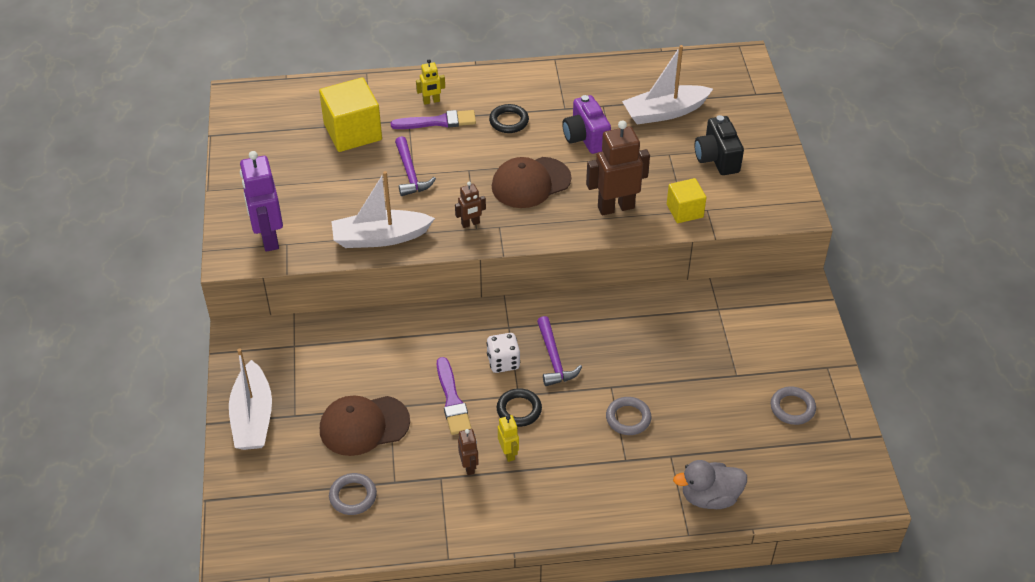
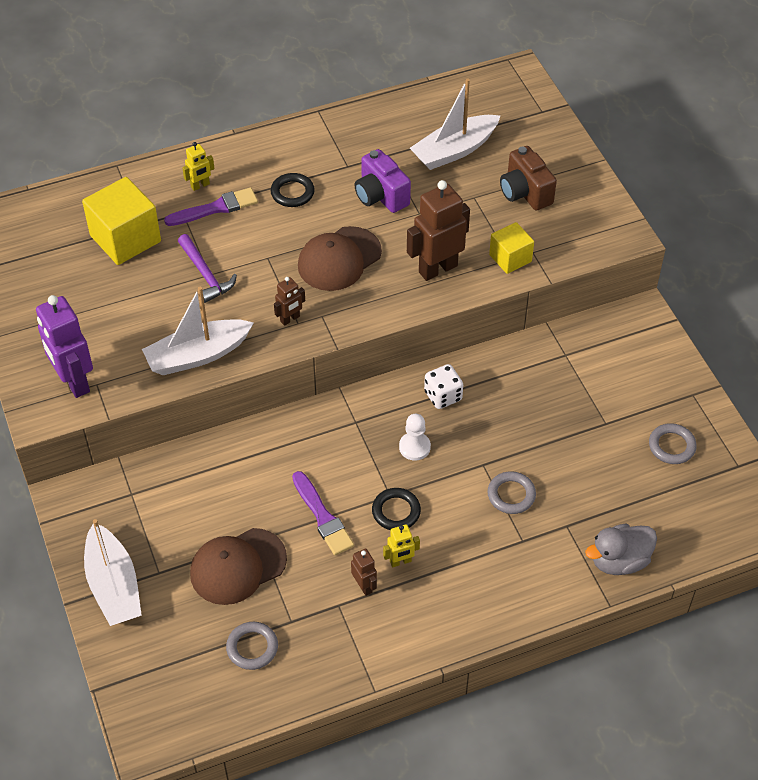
camera: 15 degrees left, 5 degrees up
(503, 362) = (362, 462): white dice -> white dice (443, 396)
(508, 453) = (400, 561): yellow robot -> yellow robot turned 105 degrees clockwise
(554, 359) = (414, 447): purple hammer -> white pawn
(717, 159) = (525, 193): black camera -> brown camera

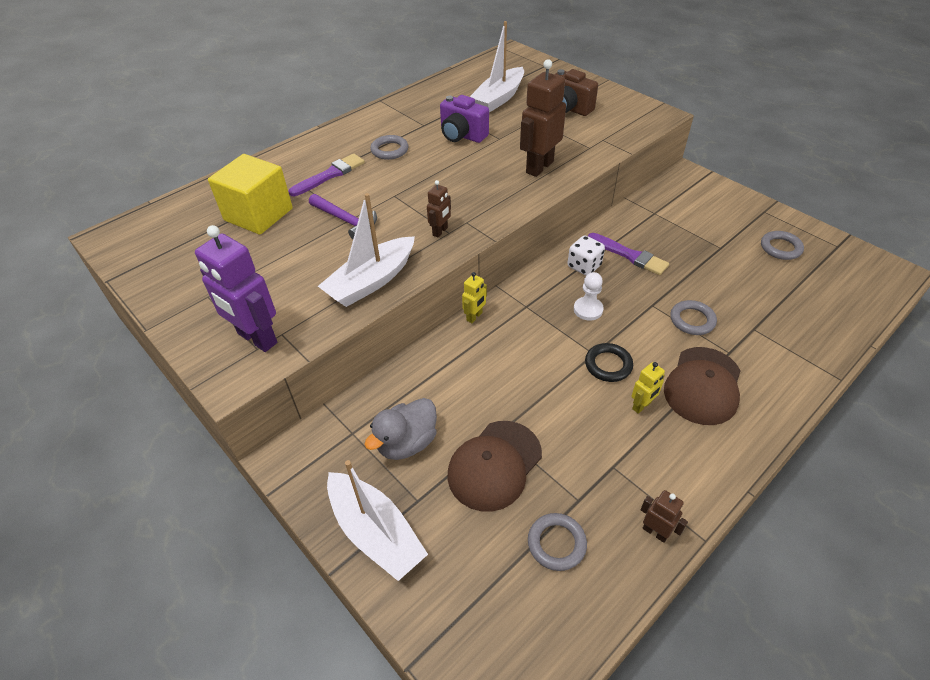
camera: 20 degrees left, 5 degrees down
(200, 185) = (308, 164): yellow robot -> yellow robot (474, 317)
(292, 193) = (389, 150): black ring -> grey ring
(322, 516) = (546, 391): purple brush -> purple brush (629, 255)
(339, 259) = (455, 181): brown cap -> brown cap (703, 385)
(364, 586) = (625, 439): brown robot -> brown robot (655, 532)
(510, 258) = (589, 147): yellow cube -> none
(619, 561) = (816, 341): grey duck -> grey duck (407, 442)

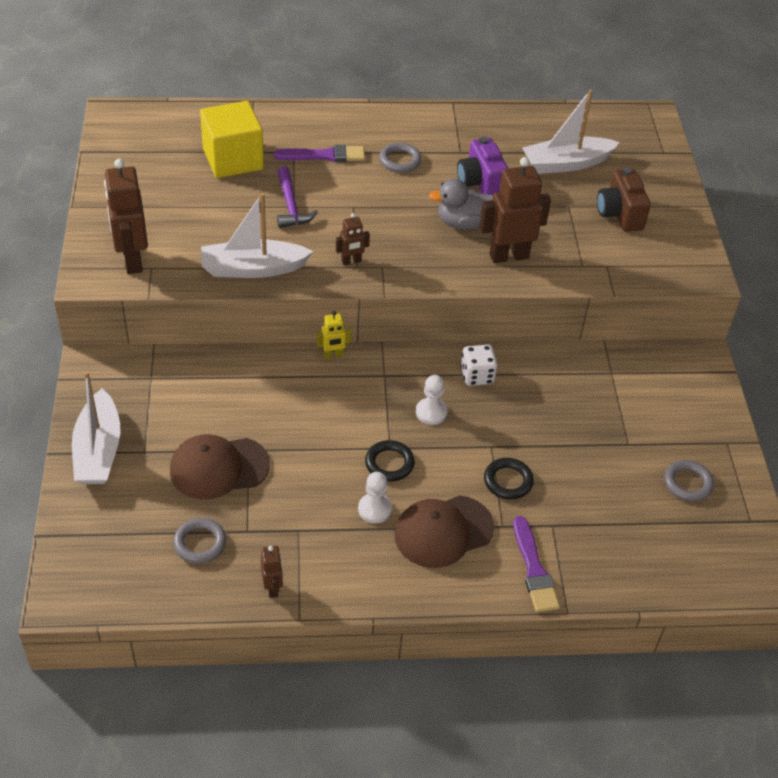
camera: 35 degrees right, 0 degrees up
(257, 338) = (132, 260): purple robot -> brown robot
(407, 442) = (178, 410): grey duck -> grey duck (464, 223)
(629, 255) = (531, 394): purple brush -> purple brush (534, 569)
(642, 406) = (375, 509): yellow robot -> white pawn
(692, 320) = (508, 481): grey ring -> black ring

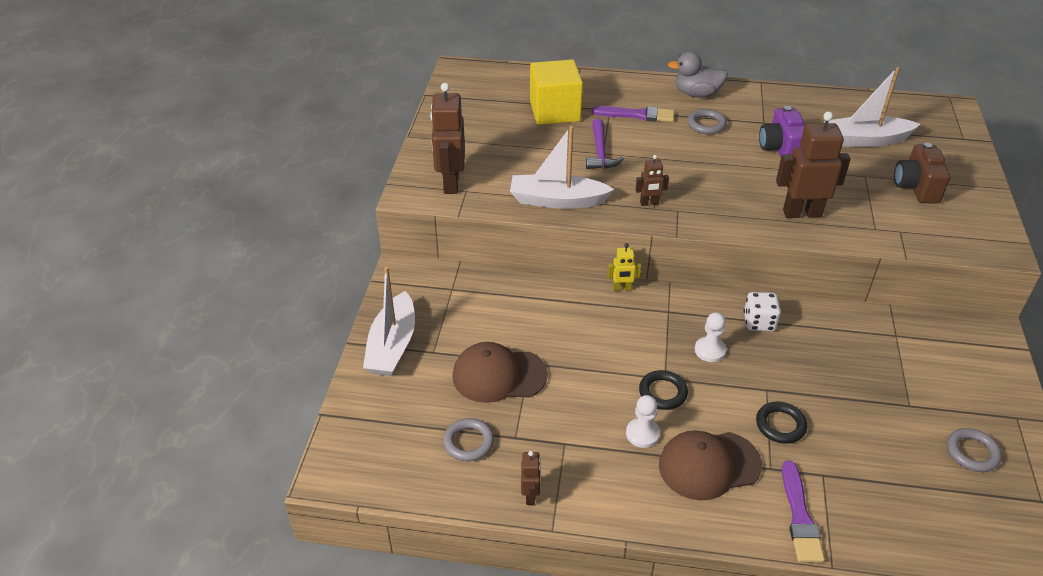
camera: 15 degrees right, 5 degrees down
(464, 223) = (760, 181): grey duck -> grey duck (696, 94)

